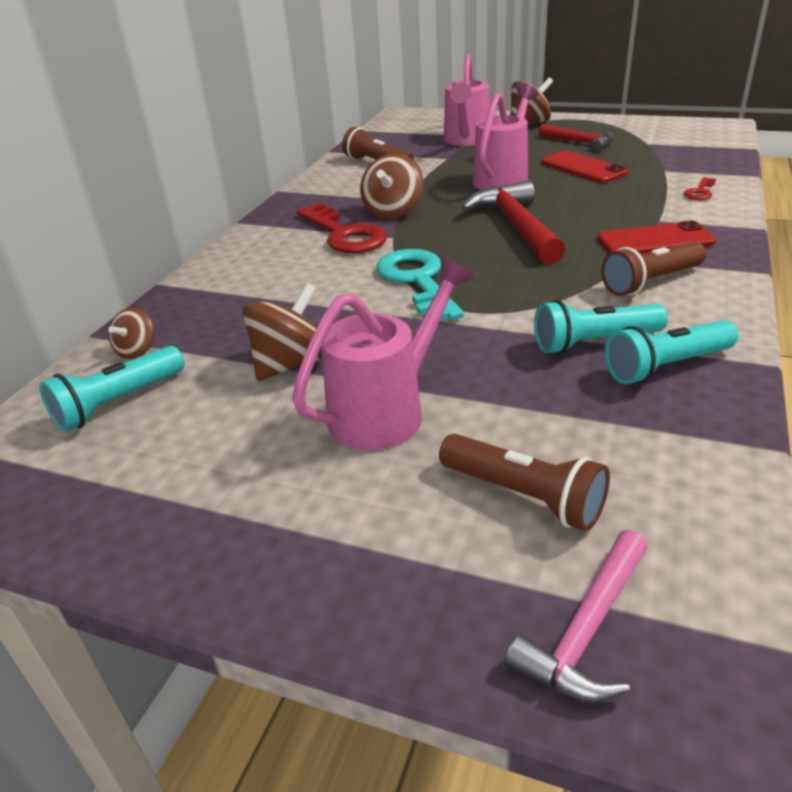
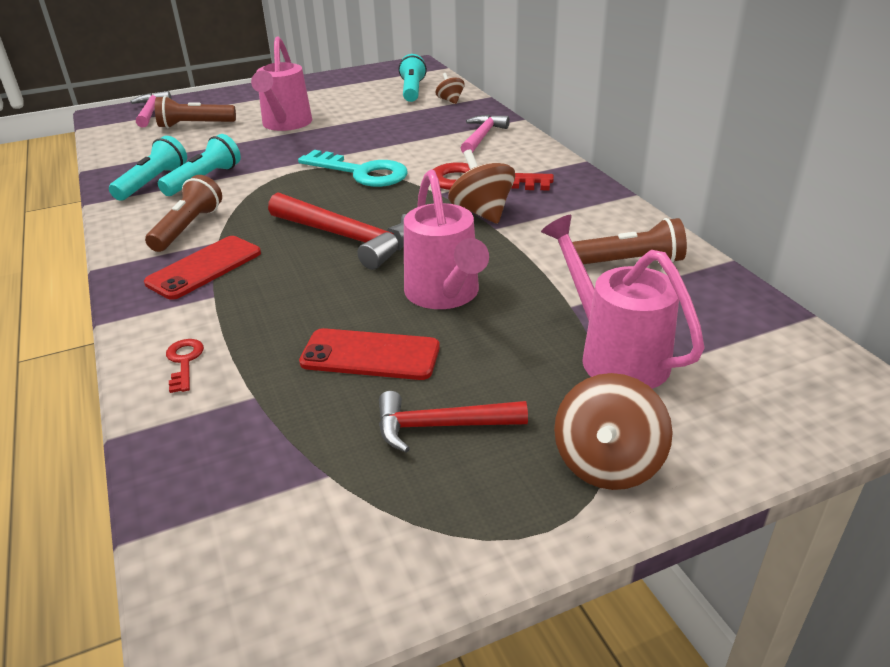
camera: 135 degrees right, 0 degrees up
(241, 277) = (482, 136): none -> pink hammer
(290, 364) = (362, 121): brown spinning top -> none

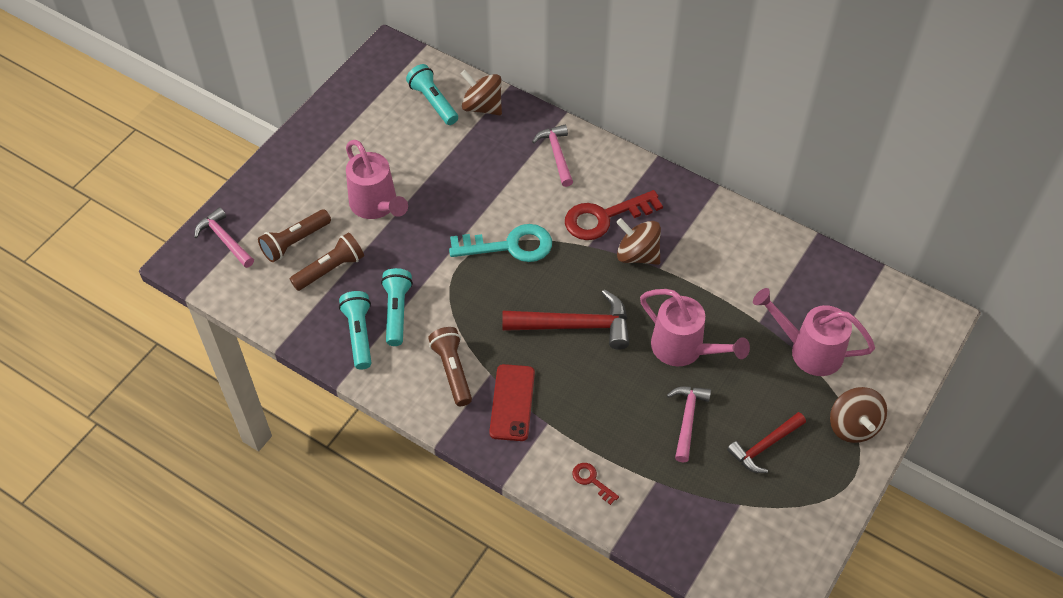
camera: 35 degrees left, 20 degrees up
(370, 355) = (687, 419): red phone -> pink hammer
(450, 100) = (482, 107): brown spinning top -> brown spinning top, size x1.70
(629, 262) = (763, 264): brown flashlight -> brown flashlight (330, 269)

